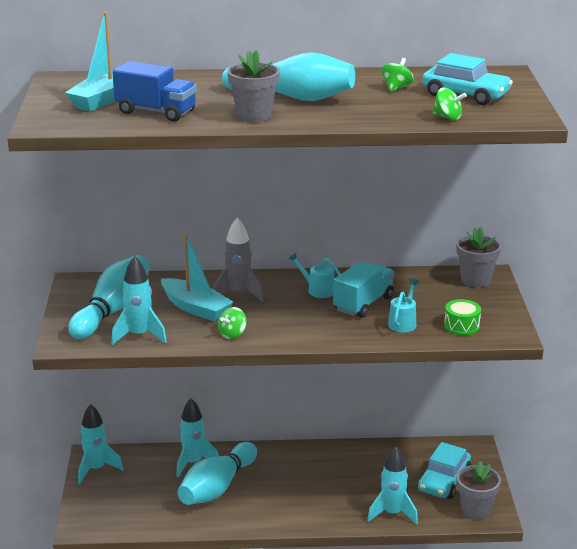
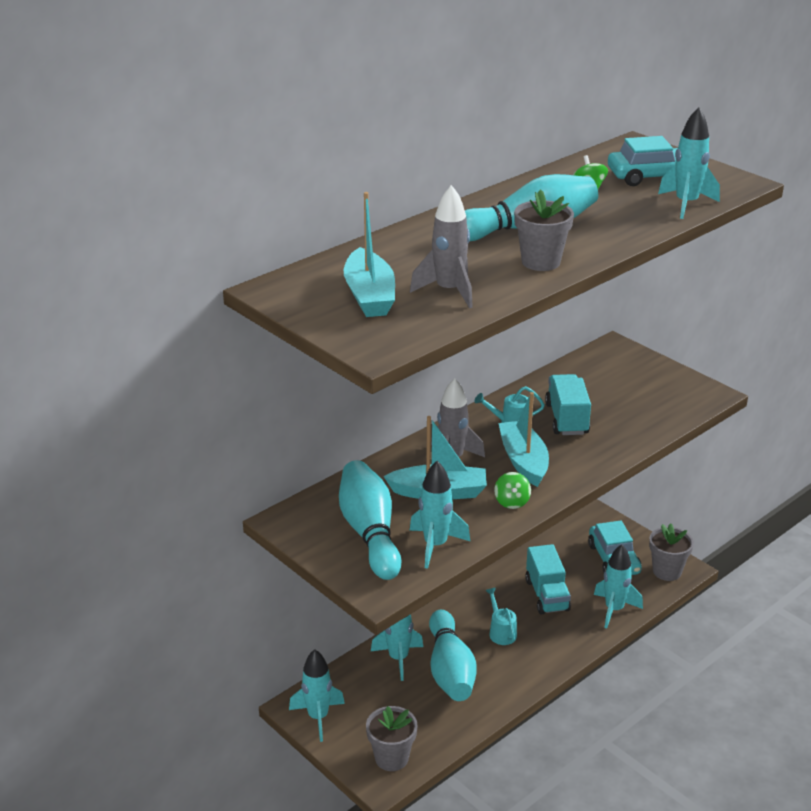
camera: 40 degrees left, 5 degrees up
(156, 112) = (449, 291): blue truck -> grey rocket
(284, 315) = (523, 461): none -> turquoise boat
(355, 478) = (547, 595): none -> turquoise truck
(403, 322) = (623, 421): turquoise watering can -> turquoise watering can (501, 632)
(448, 117) = (686, 204): green spinning top -> turquoise rocket
(461, 326) = (667, 404): green drum -> none
(475, 280) = (614, 356): grey flower pot -> grey flower pot (391, 758)

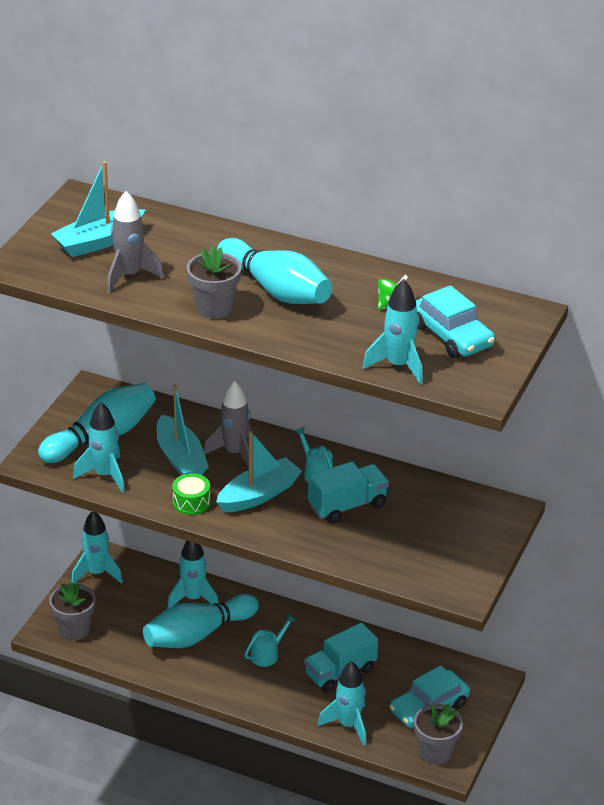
camera: 65 degrees right, 5 degrees up
(512, 502) = (191, 502): green spinning top -> green drum

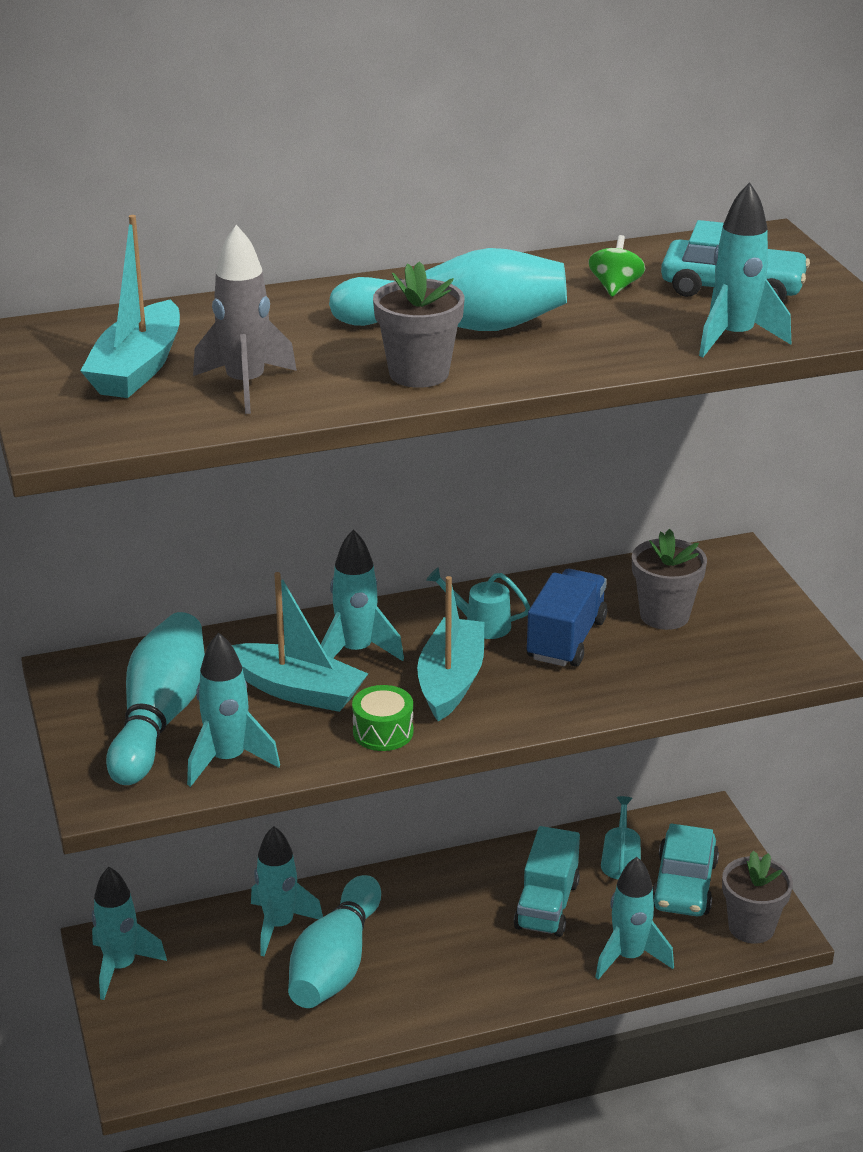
camera: 40 degrees left, 5 degrees down
(74, 629) = (172, 1053): grey flower pot -> grey flower pot (664, 615)
(235, 453) = (356, 651): grey rocket -> turquoise rocket
(268, 654) = (444, 935): turquoise watering can -> turquoise watering can (621, 861)
(347, 506) = (566, 639): turquoise truck -> blue truck

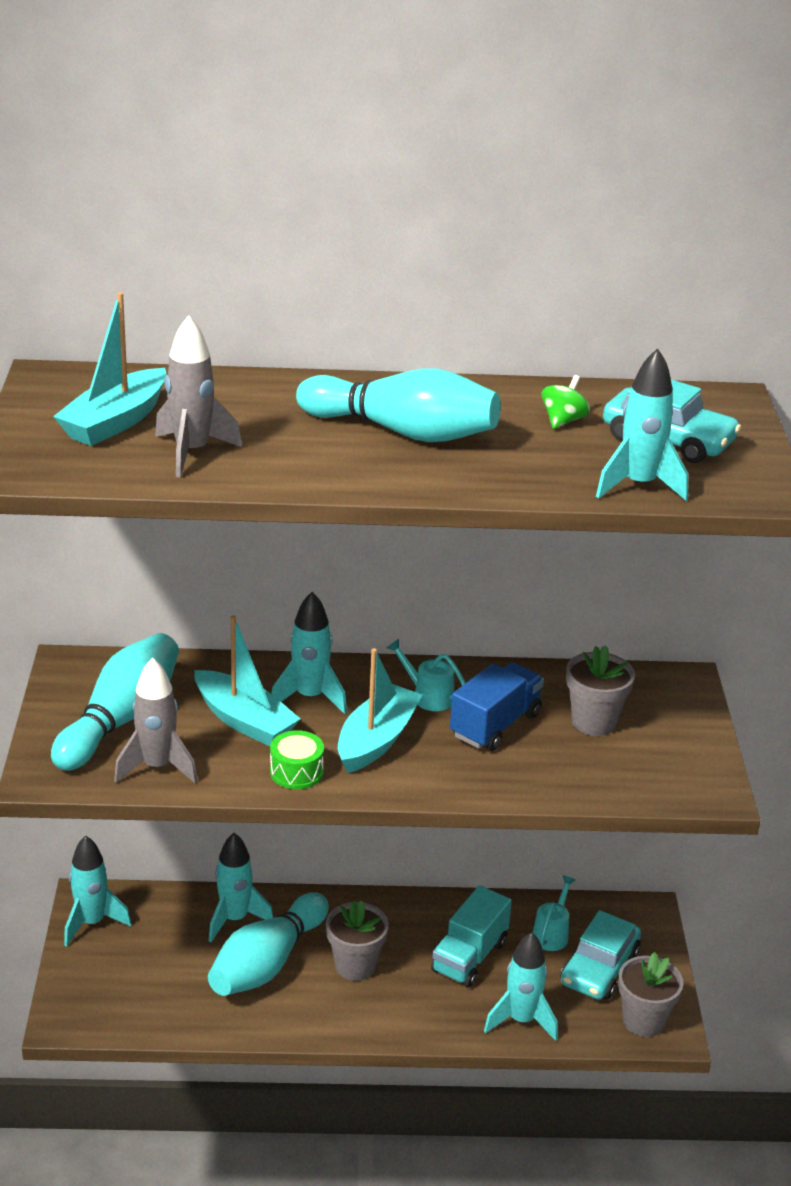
camera: 15 degrees right, 0 degrees up
(228, 760) = (157, 767): turquoise rocket -> grey rocket
(419, 373) = (341, 468): grey flower pot -> grey flower pot (355, 965)

